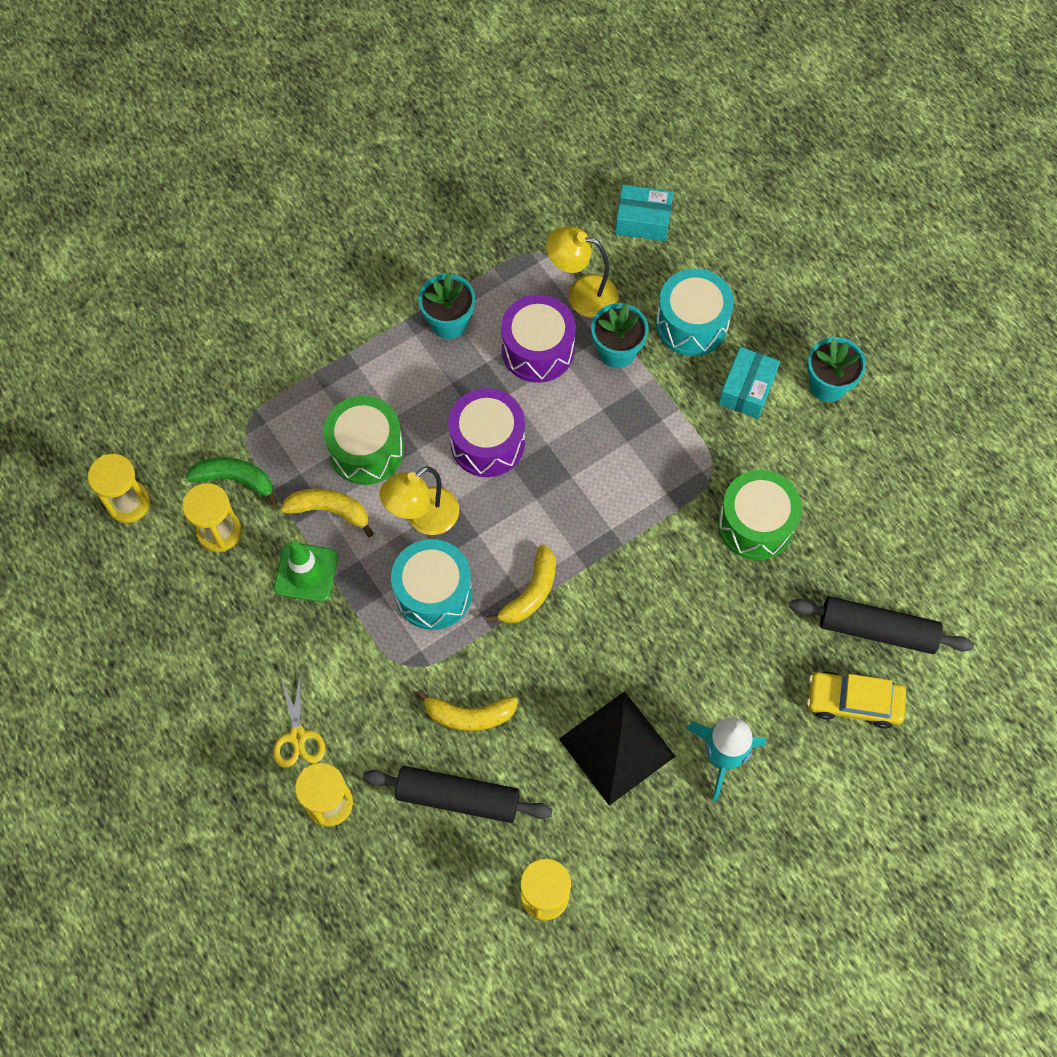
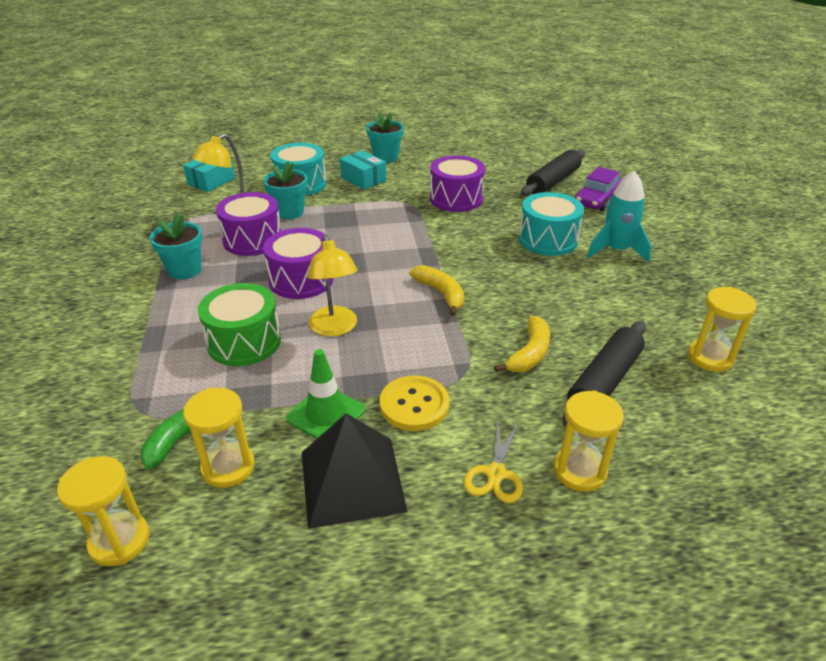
camera: 65 degrees left, 30 degrees down
(298, 736) = (496, 474): yellow scissors -> yellow scissors turned 90 degrees clockwise
(330, 510) = (279, 380): yellow banana -> none
(349, 639) = (414, 405): none -> yellow button
(433, 593) = (405, 342): turquoise drum -> turquoise drum (548, 240)
(616, 747) = (591, 290): black pyramid -> black pyramid (352, 481)
(755, 524) = (456, 199): green drum -> purple drum
(853, 702) = (597, 199): yellow car -> purple car

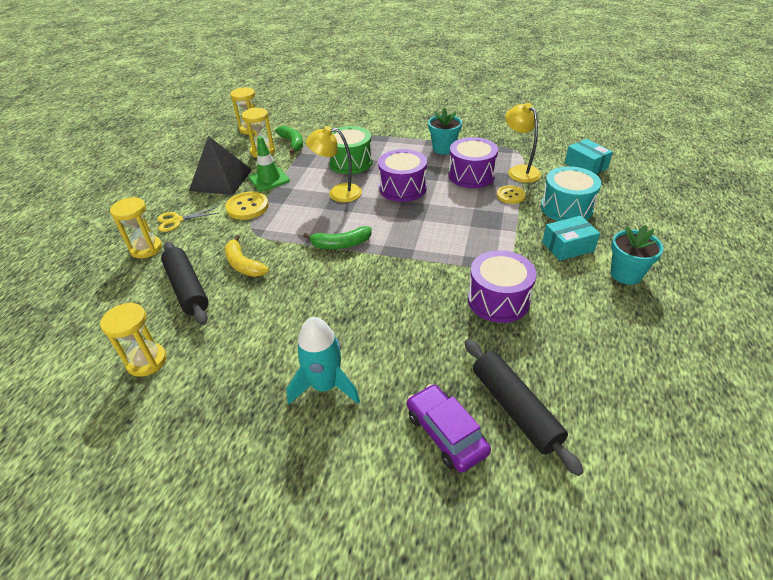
camera: 115 degrees right, 5 degrees up
(289, 212) = (510, 195): turquoise flower pot -> yellow button
(441, 294) = (341, 244): yellow banana -> green banana
(496, 474) = (177, 220): yellow scissors -> yellow scissors turned 60 degrees counterclockwise
(548, 240) = (378, 339): turquoise drum -> none

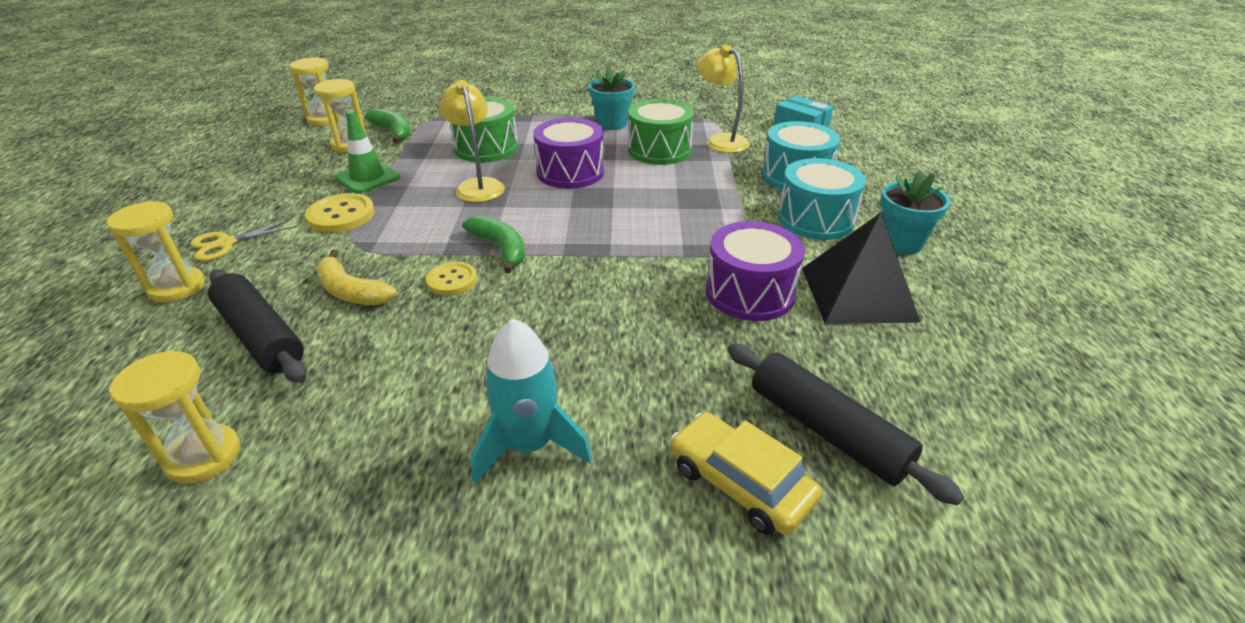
camera: 15 degrees left, 5 degrees down
(221, 180) = (290, 184): black pyramid -> black pyramid (857, 293)
(338, 193) = (478, 185): yellow lamp -> yellow lamp turned 75 degrees clockwise
(341, 244) = (500, 248): green banana -> green banana turned 105 degrees counterclockwise
(446, 433) = (740, 483): purple car -> yellow car
(471, 175) = (659, 150): purple drum -> green drum
(510, 195) = (719, 169): yellow button -> yellow button (452, 280)
(568, 247) = (815, 219): turquoise box -> turquoise drum

